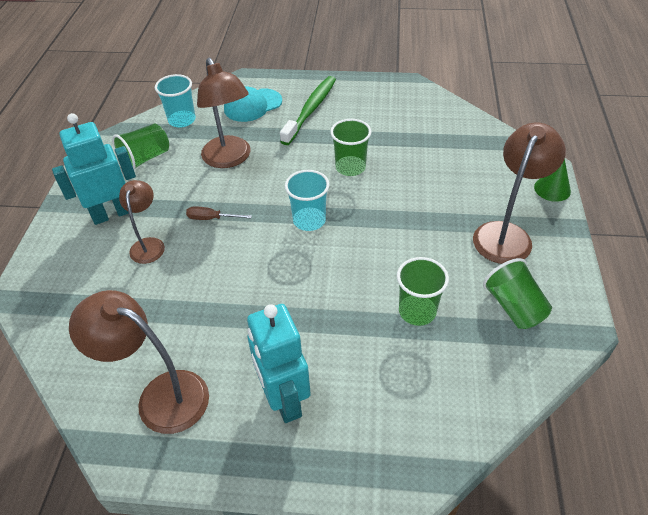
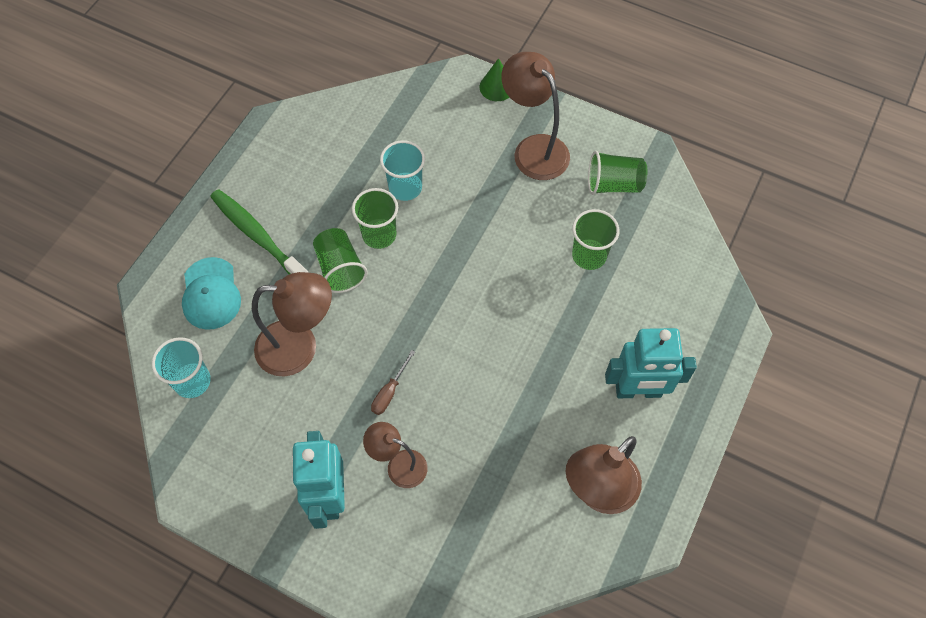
camera: 70 degrees left, 15 degrees up
(145, 158) = (246, 440): green cup -> green cup (340, 269)
(309, 220) = (438, 300): turquoise cup -> turquoise cup (405, 187)

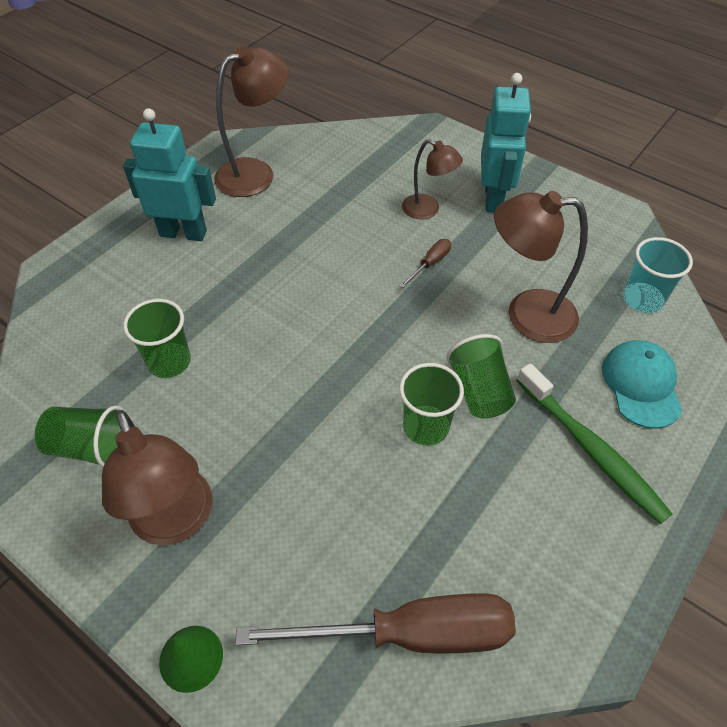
camera: 170 degrees left, 10 degrees down
(377, 114) = (409, 634): none -> brown screwdriver
(405, 187) = (381, 489): turquoise cup -> none

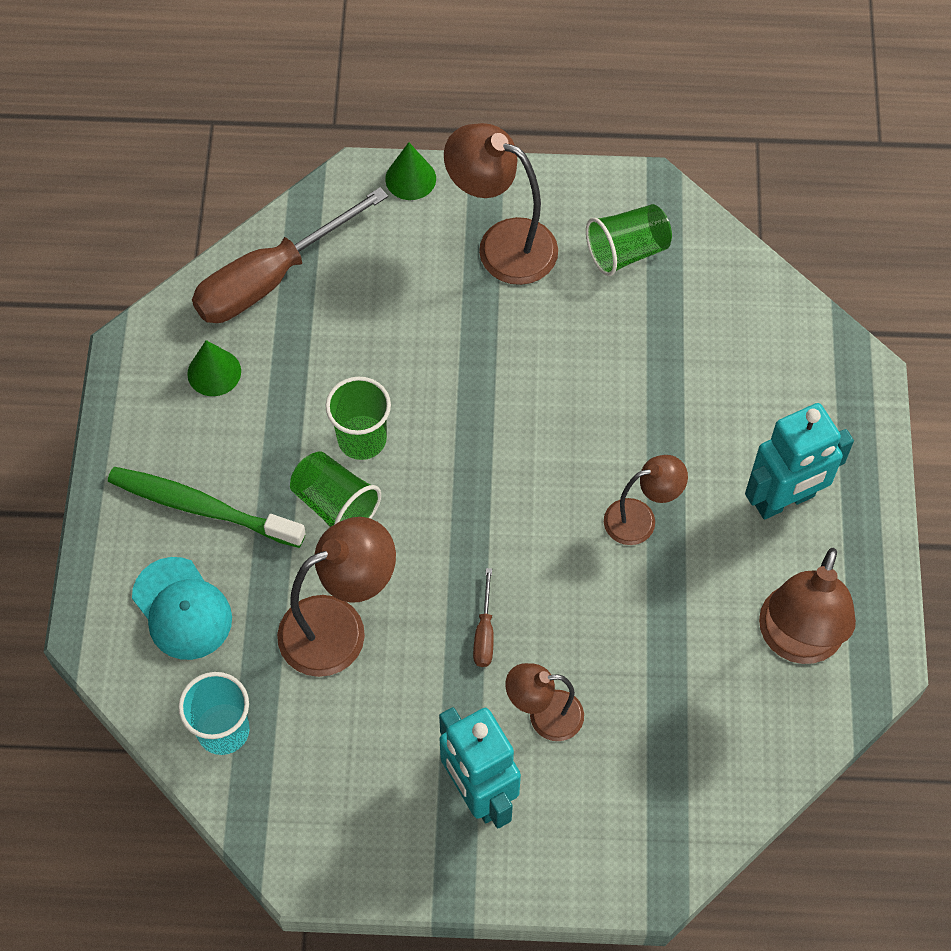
camera: 145 degrees right, 10 degrees up
(169, 362) = (642, 356): green cup -> none
(277, 269) = (640, 519): none -> brown lamp
(521, 565) = (214, 372): none -> green cone

